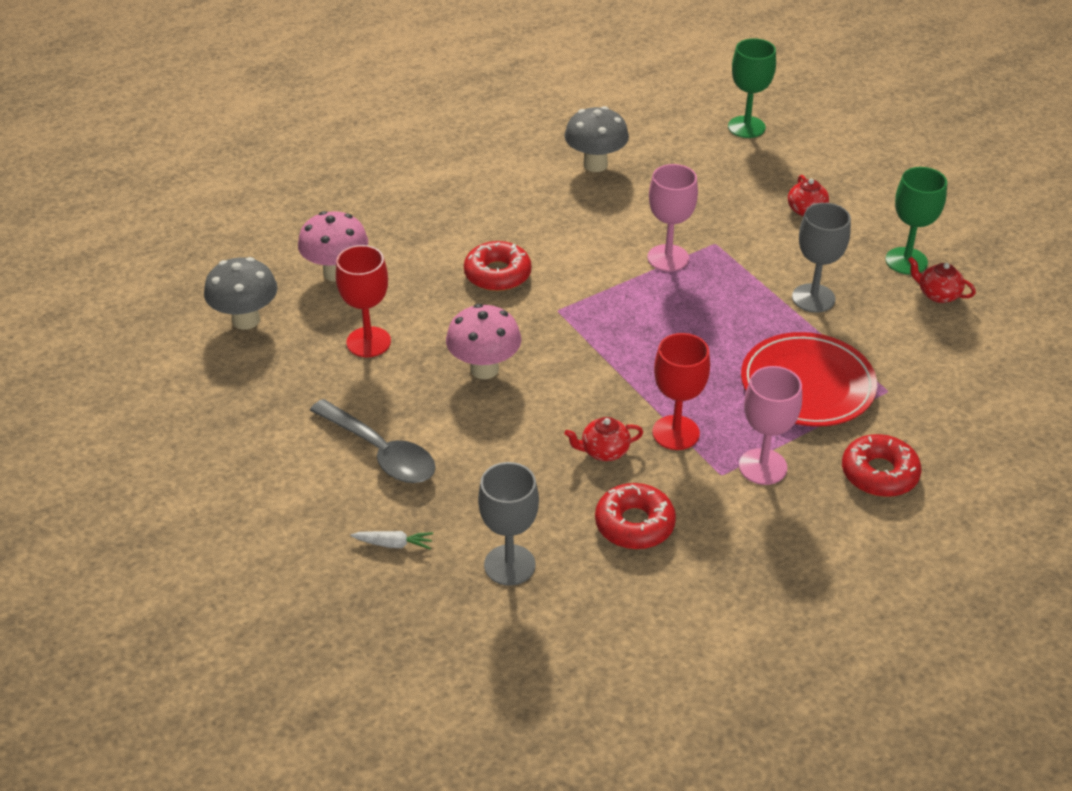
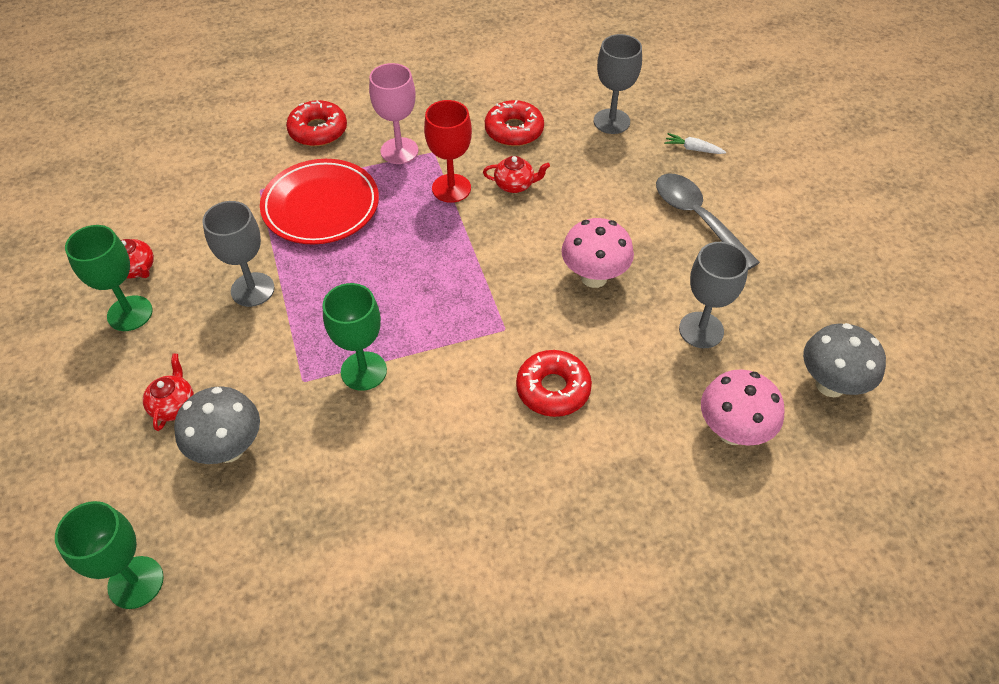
camera: 165 degrees left, 10 degrees up
(368, 342) = (701, 330): red goblet -> grey goblet
(595, 165) = (374, 551): grey mushroom -> grey mushroom (229, 449)
(668, 258) = (363, 371): pink goblet -> green goblet

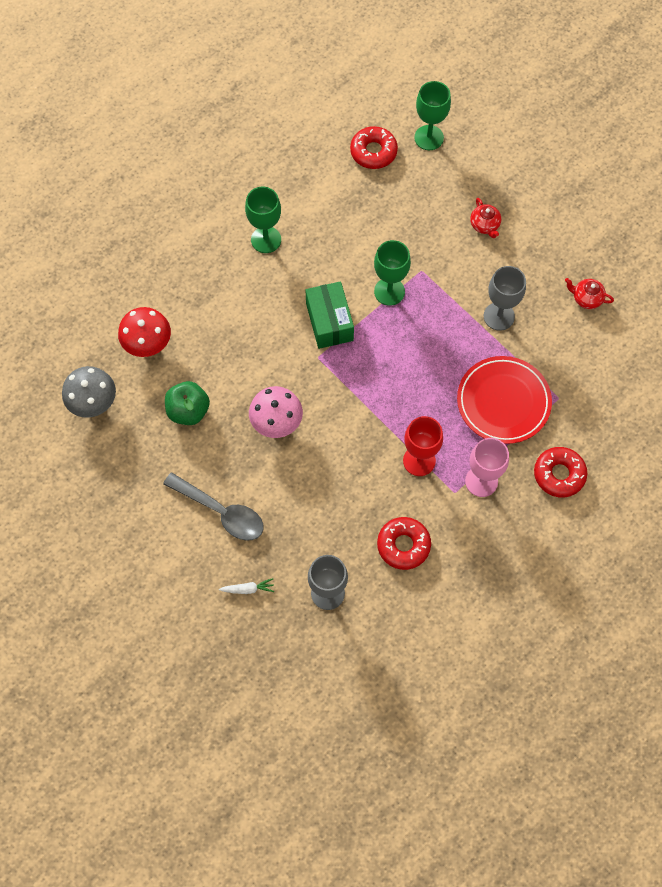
camera: 155 degrees right, 15 degrees up
(130, 313) = (561, 267): green goblet -> green goblet (266, 240)
(229, 449) = (434, 215): grey mushroom -> none
(466, 364) = (329, 322): none -> green box
(515, 185) = (373, 485): red teapot -> none
(553, 389) = (267, 328): red donut -> red donut (373, 152)
(701, 330) = (188, 411): grey goblet -> green apple
(732, 431) = (148, 345): pink mushroom -> red mushroom

